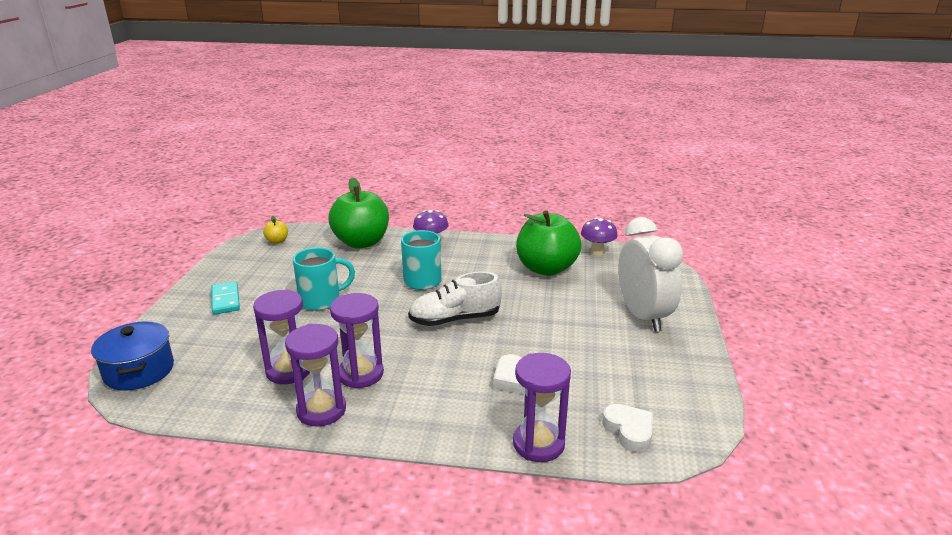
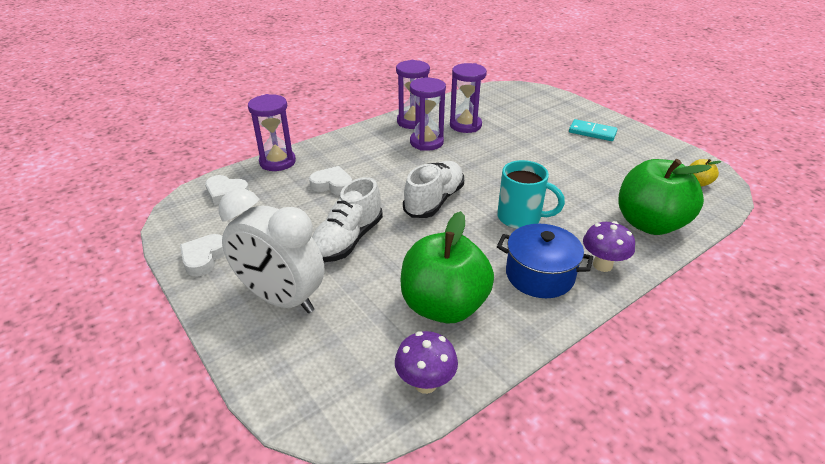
camera: 135 degrees right, 10 degrees up
(139, 371) = (528, 93): blue pot -> blue pot (539, 275)
(321, 300) = (544, 163): turquoise mug -> none
(559, 327) = (347, 240): none -> white shoe
(687, 371) = (204, 258): none -> white heart

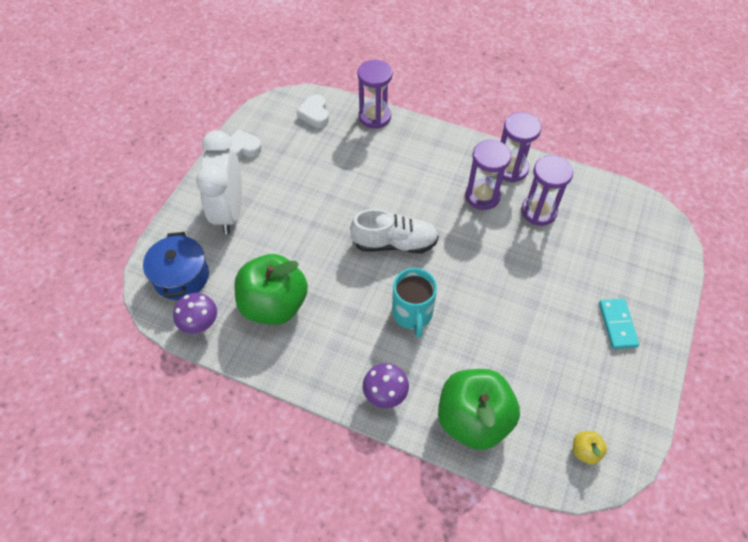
camera: 60 degrees right, 20 degrees up
(332, 185) = (369, 167): white heart -> none
(347, 240) = (309, 214): white shoe -> none
(539, 275) = (344, 353): blue pot -> blue pot (181, 277)

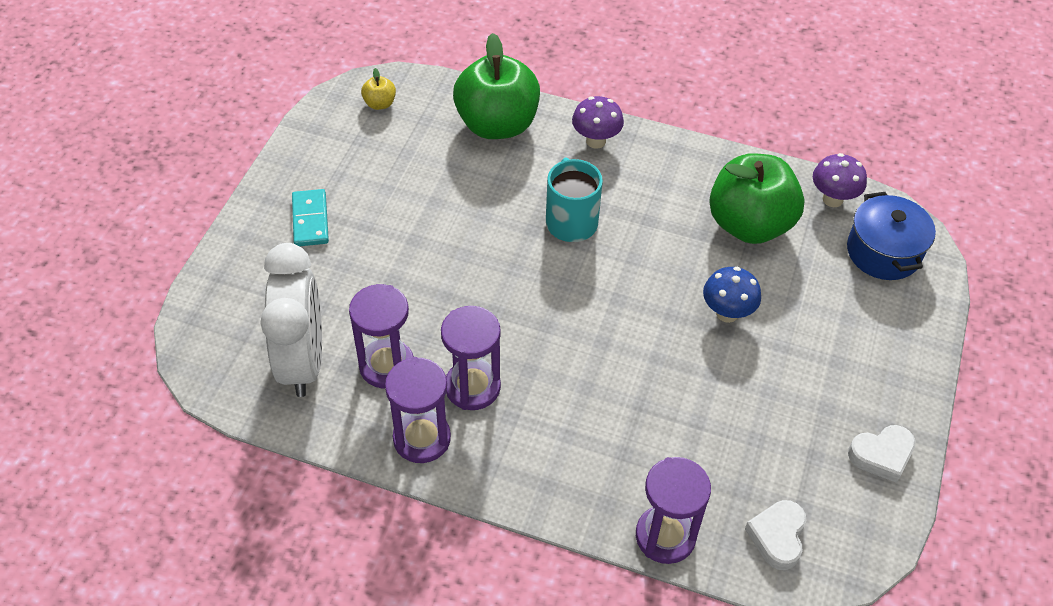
camera: 175 degrees right, 5 degrees down
(229, 211) = (857, 344): white clock -> white clock (303, 361)
(310, 236) = (727, 313): none -> blue mushroom
(315, 114) = (777, 536): white heart -> white heart turned 150 degrees counterclockwise
(394, 243) = (603, 308): white shoe -> none

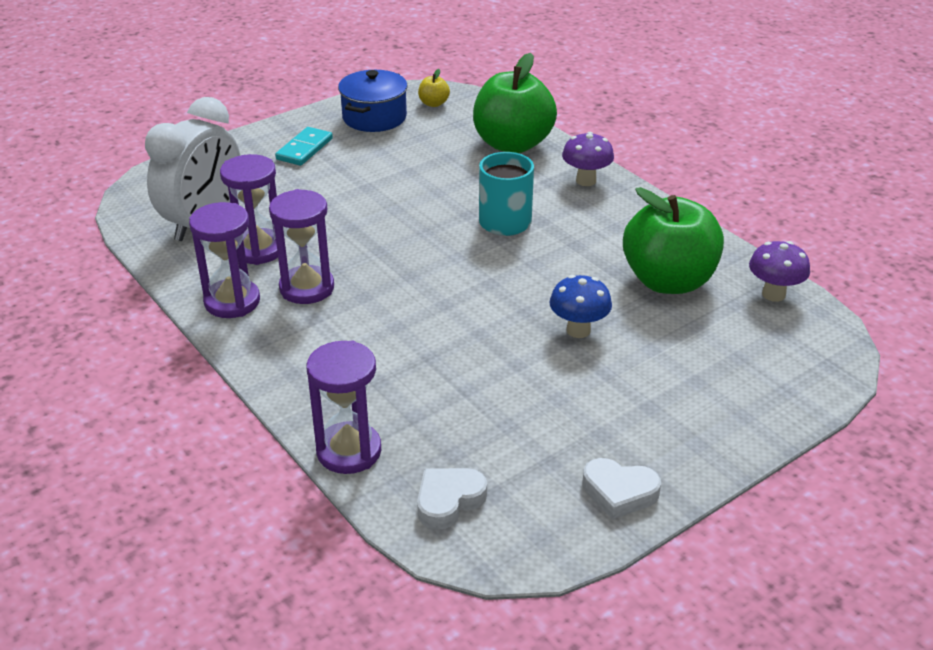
camera: 35 degrees right, 15 degrees down
(883, 252) = (787, 350): blue pot -> blue pot (374, 117)

